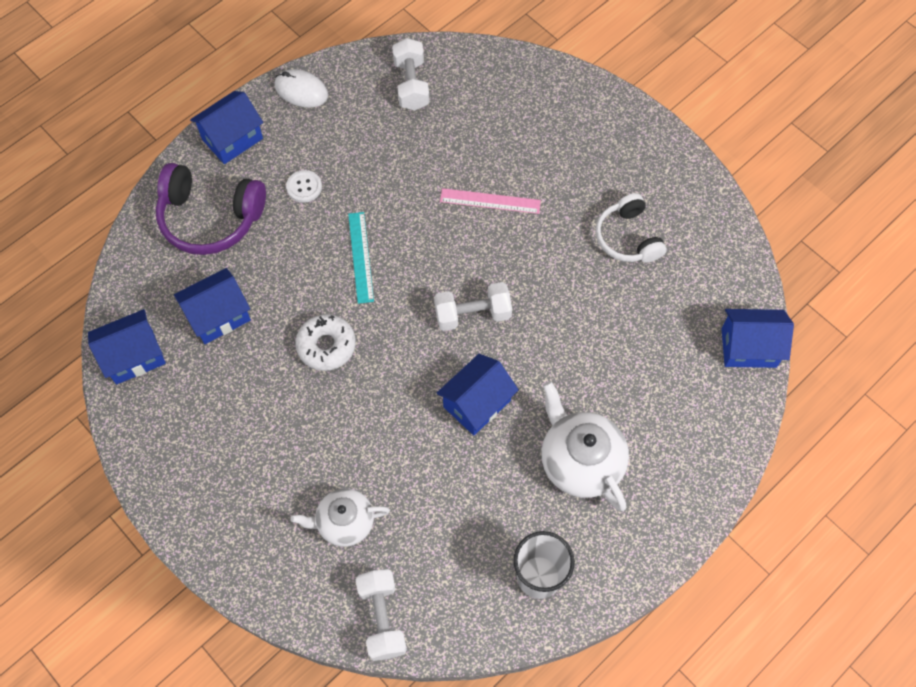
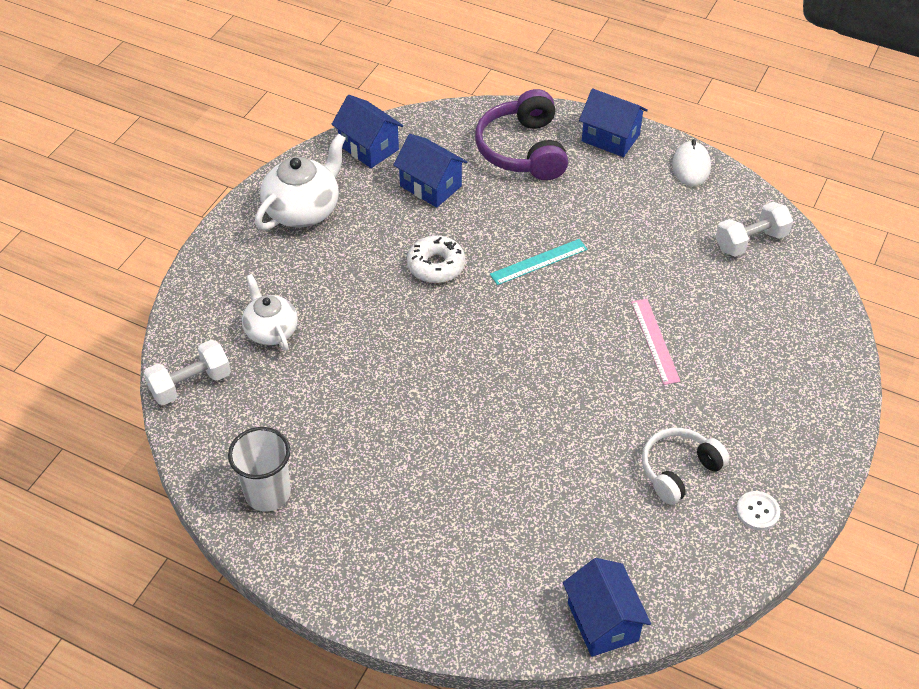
camera: 70 degrees right, 15 degrees down
(304, 187) = (589, 200): white button -> white button (757, 511)
(472, 314) = (520, 363): white dumbbell -> none
(476, 403) = (427, 393): blue house -> none
(580, 461) = (401, 495): white teapot -> white teapot (303, 210)

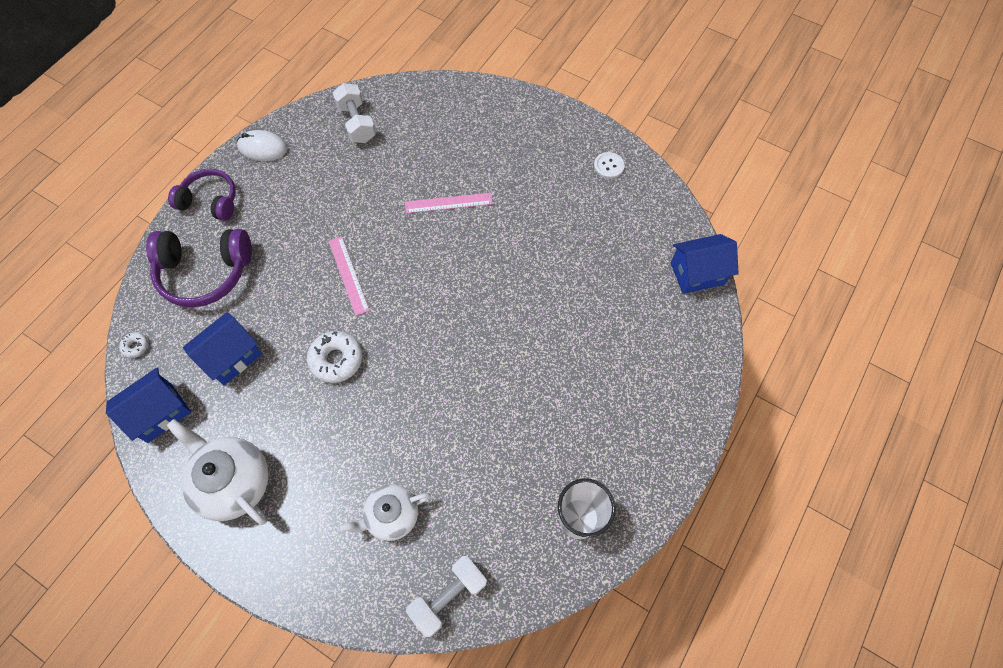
camera: 85 degrees left, 15 degrees up
(190, 384) = (448, 597): white dumbbell -> white dumbbell turned 75 degrees clockwise
(434, 118) = (135, 346): none -> white donut
(538, 262) = (348, 275): turquoise ruler -> pink ruler
(610, 138) = (210, 201): blue house -> purple headphones
(678, 470) = (571, 207): white headphones -> none

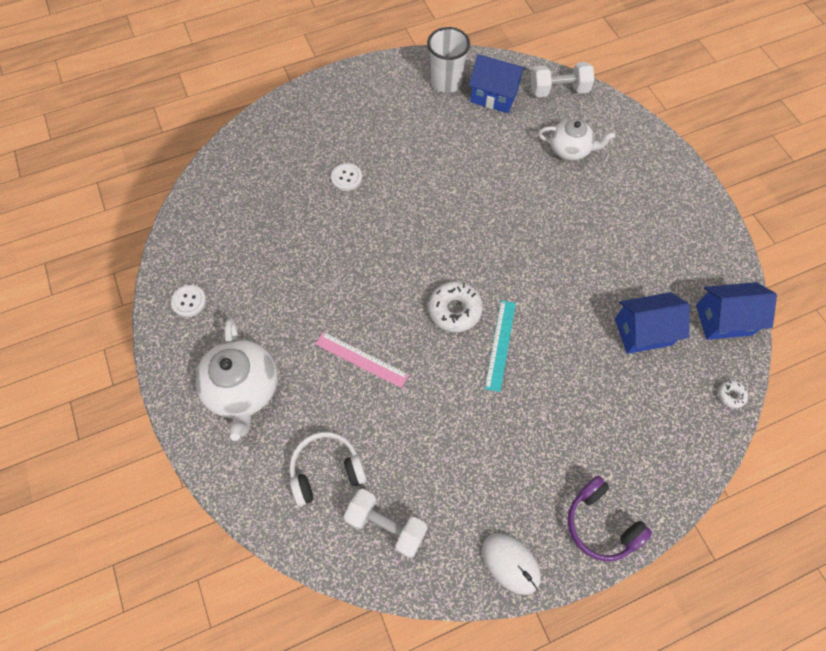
camera: 145 degrees left, 0 degrees up
(205, 273) = (638, 434): purple headphones -> none
(233, 482) = (677, 233): white teapot -> white teapot (243, 389)
(336, 359) = (552, 276): white donut -> white donut (455, 310)
(348, 275) = (500, 345): pink ruler -> turquoise ruler
(357, 123) = (386, 525): white dumbbell -> white dumbbell turned 75 degrees counterclockwise
(418, 128) = (326, 470): none -> white headphones
(584, 337) = (346, 178): none -> white button
(697, 273) = (218, 170): blue house -> blue house (494, 96)

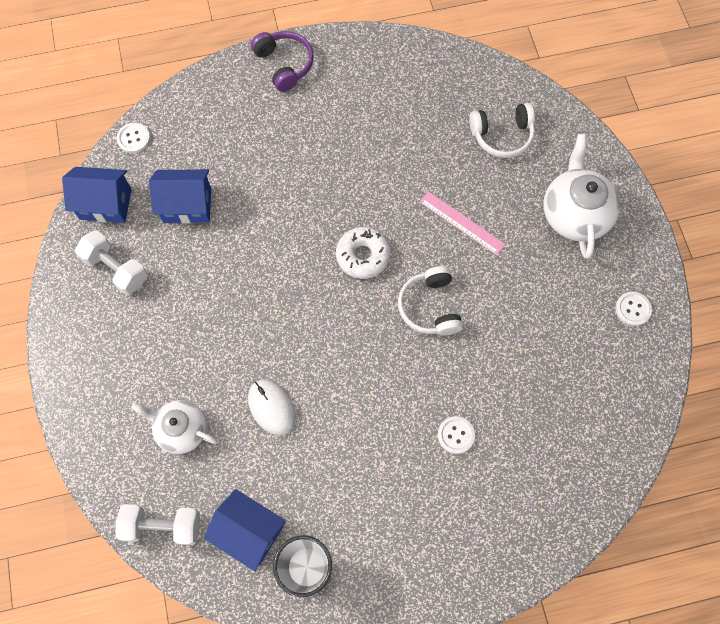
camera: 170 degrees left, 5 degrees up
(382, 273) = (430, 307): none -> white headphones
(386, 525) = (456, 89): white dumbbell -> white dumbbell (116, 269)
(500, 345) = (326, 215): turquoise ruler -> none
(510, 563) = (363, 50): white mouse -> white mouse (271, 407)
(731, 395) = (134, 138): white donut -> white button

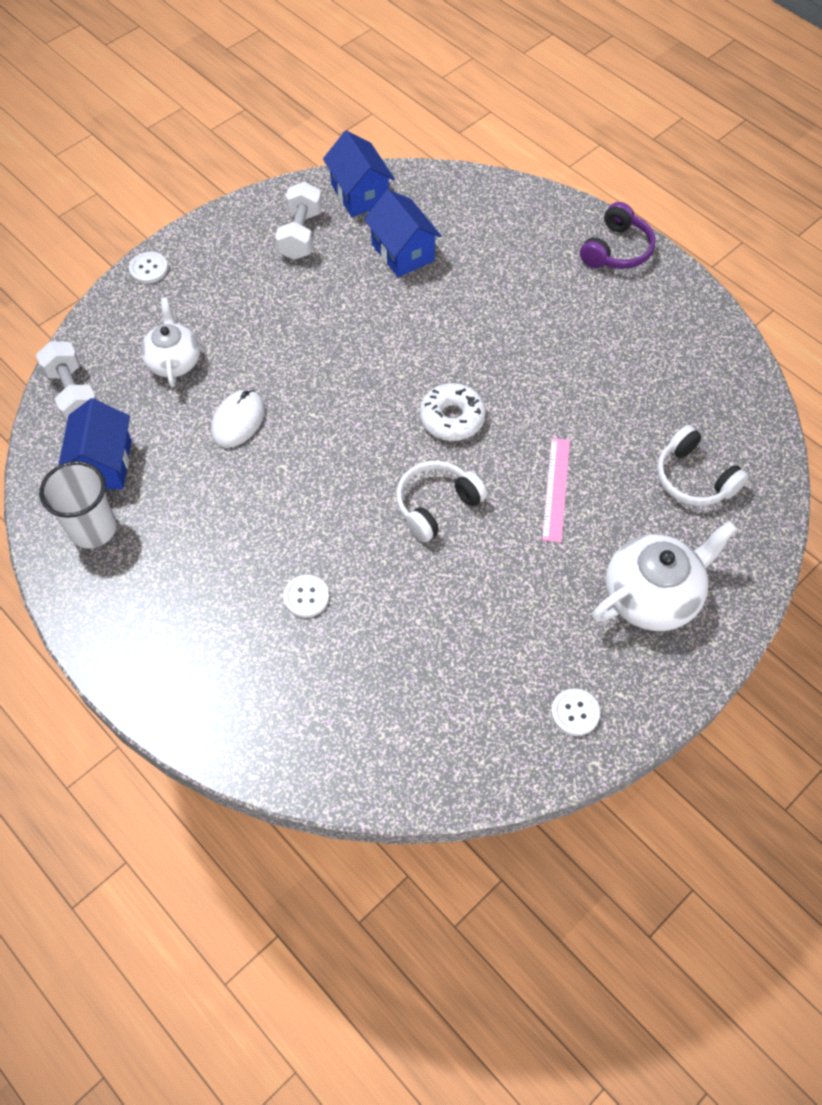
camera: 60 degrees right, 10 degrees down
(134, 138) = (441, 180): white button -> white button (149, 269)

